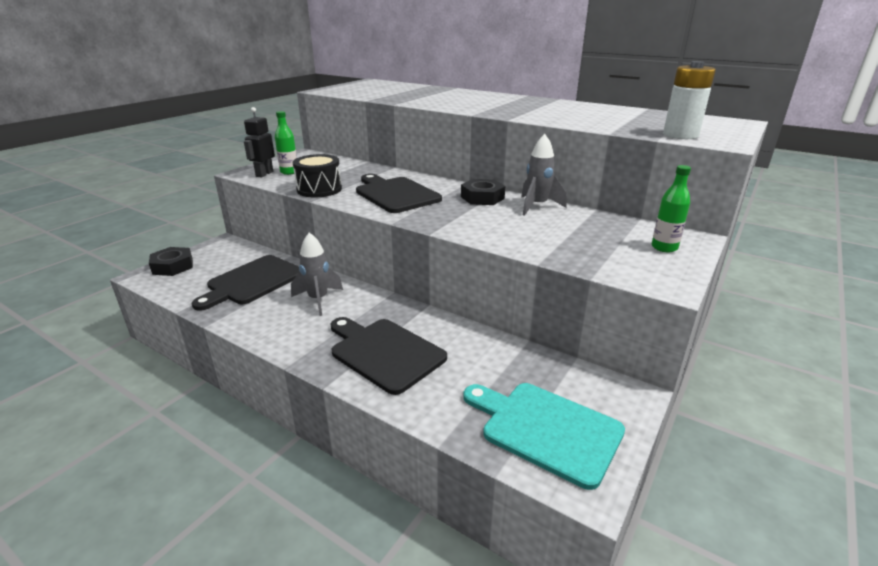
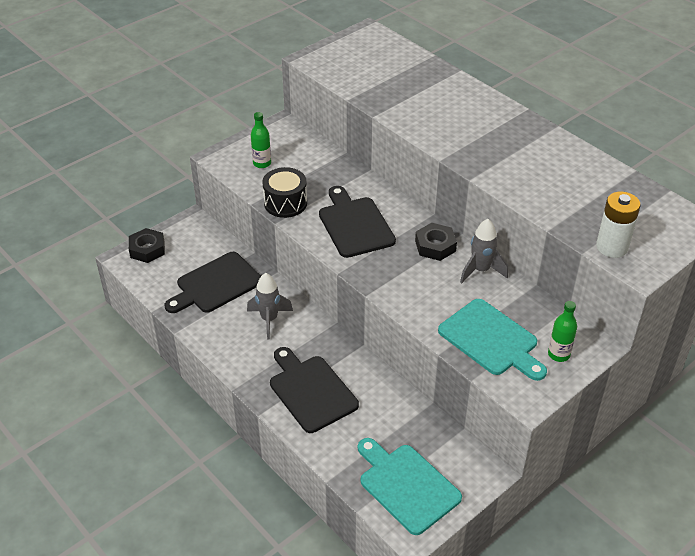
camera: 15 degrees right, 15 degrees up
(264, 174) = (237, 164): black robot -> none
(586, 247) = (491, 340): none -> turquoise cutting board

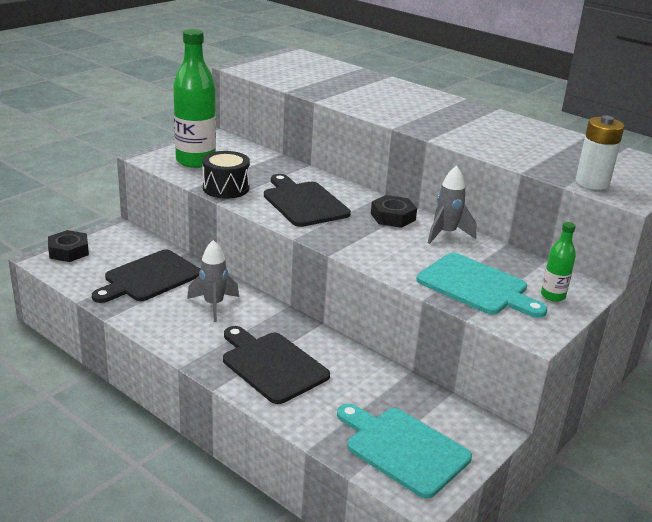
camera: 10 degrees left, 15 degrees down
(262, 163) = (195, 161): green bottle -> green bottle, size x2.06

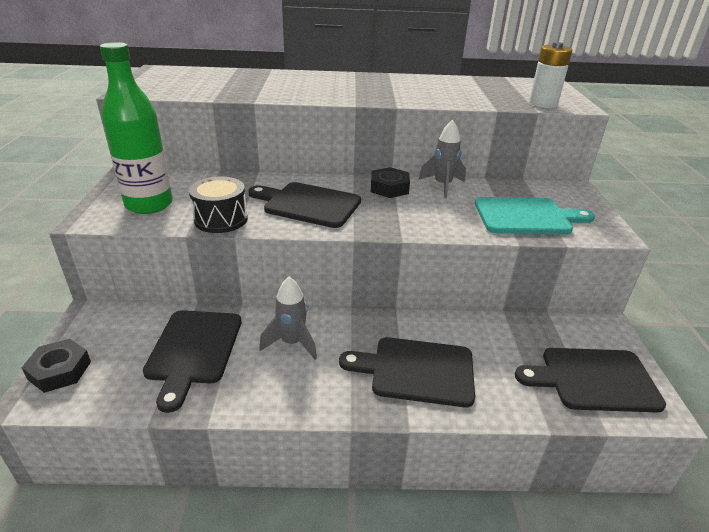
camera: 40 degrees left, 5 degrees up
(403, 449) = (593, 379): turquoise cutting board -> black cutting board
(553, 296) = (570, 201): green bottle -> none

